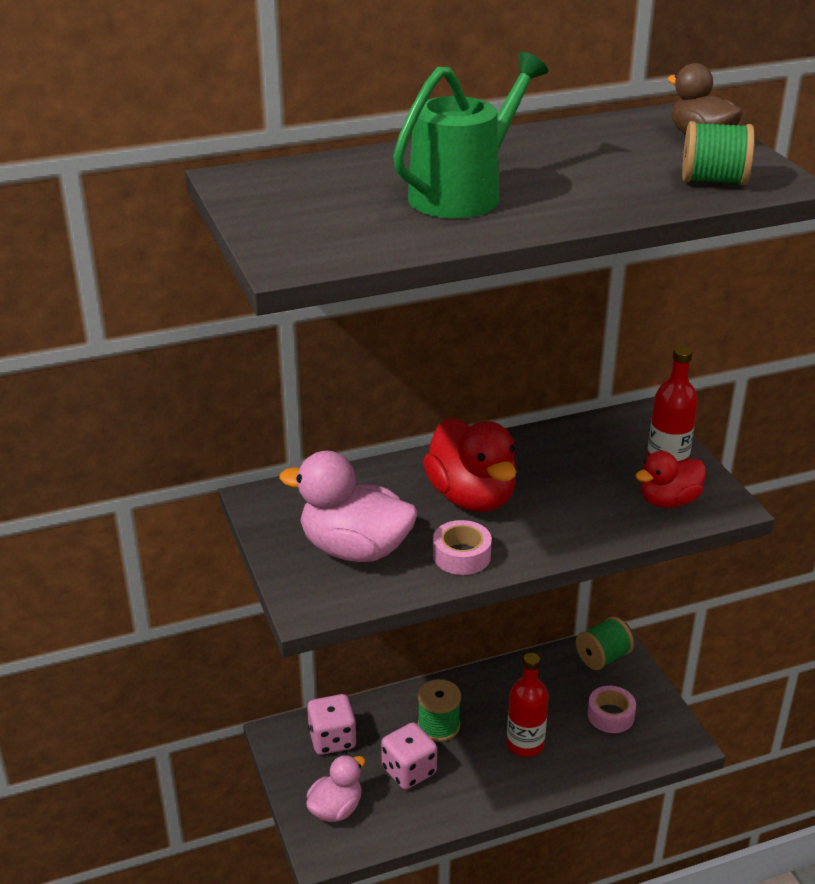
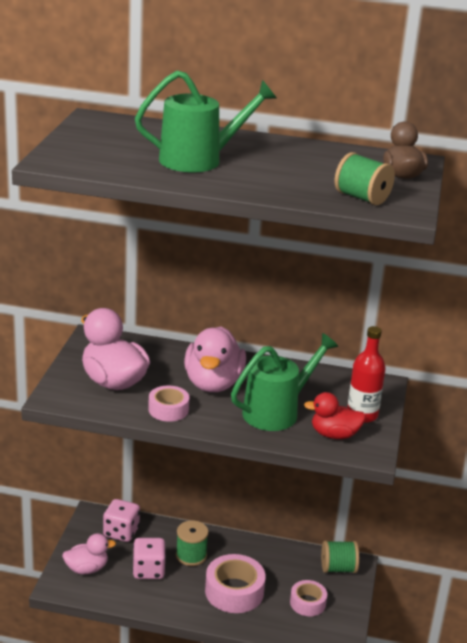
camera: 30 degrees right, 5 degrees down
(471, 497) = (213, 383): red duck -> pink duck
(525, 744) = (234, 591): red bottle -> pink tape
(579, 501) = (276, 412): none -> green watering can

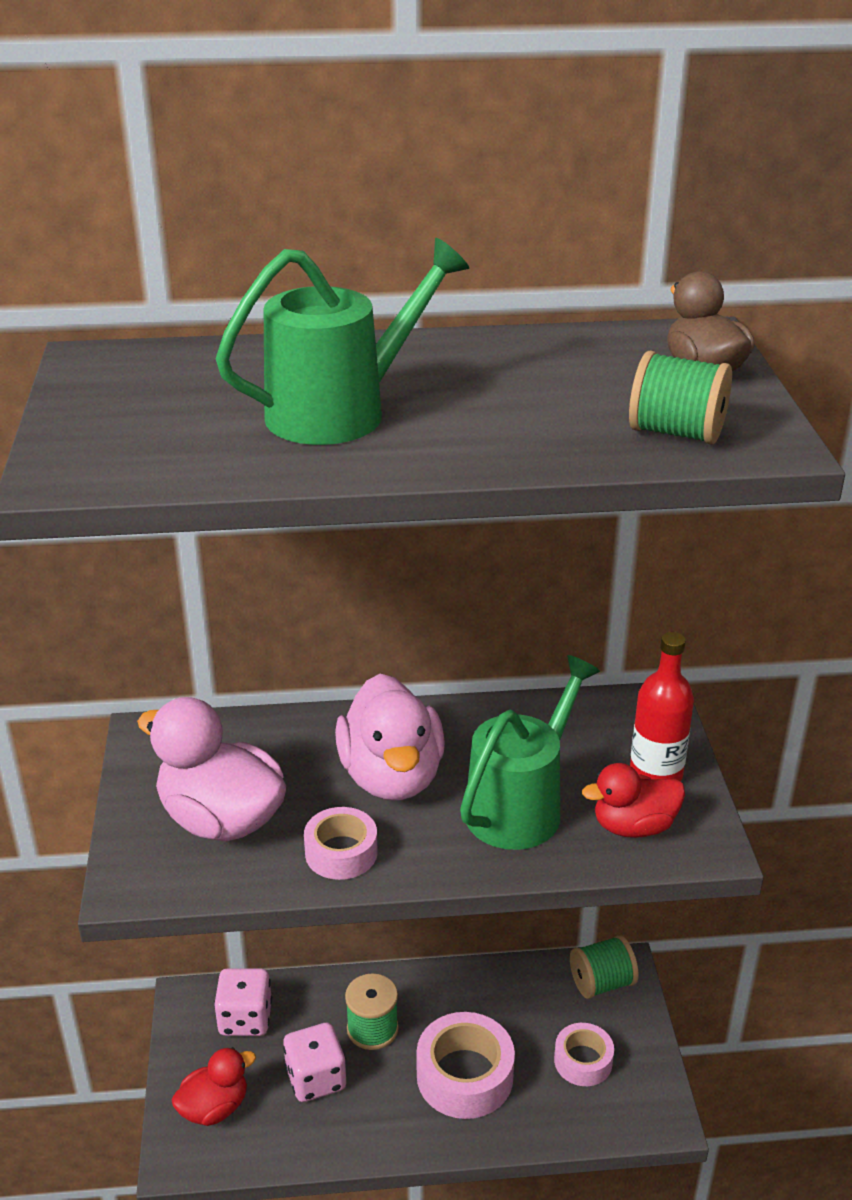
camera: 15 degrees left, 5 degrees up
(87, 569) = (214, 1107): pink duck -> red duck

